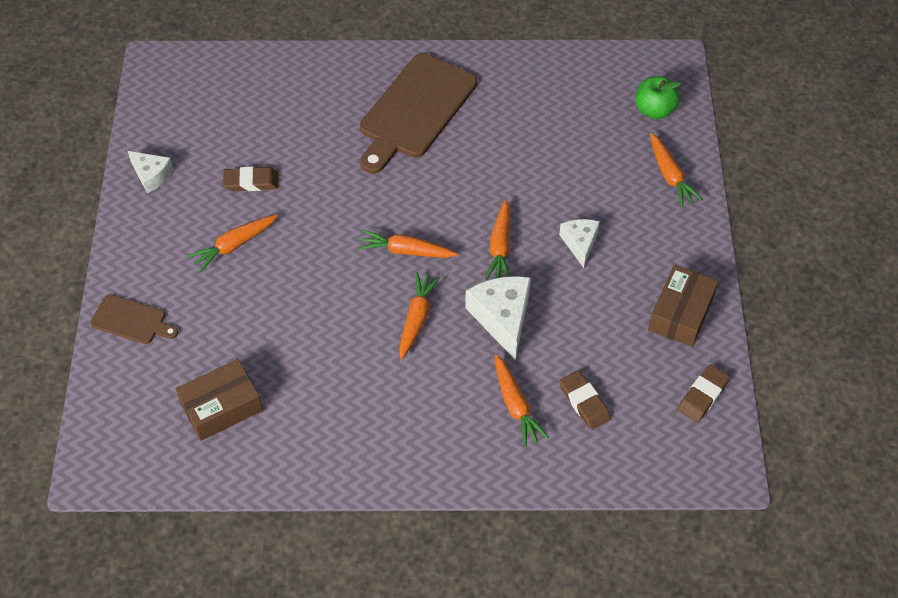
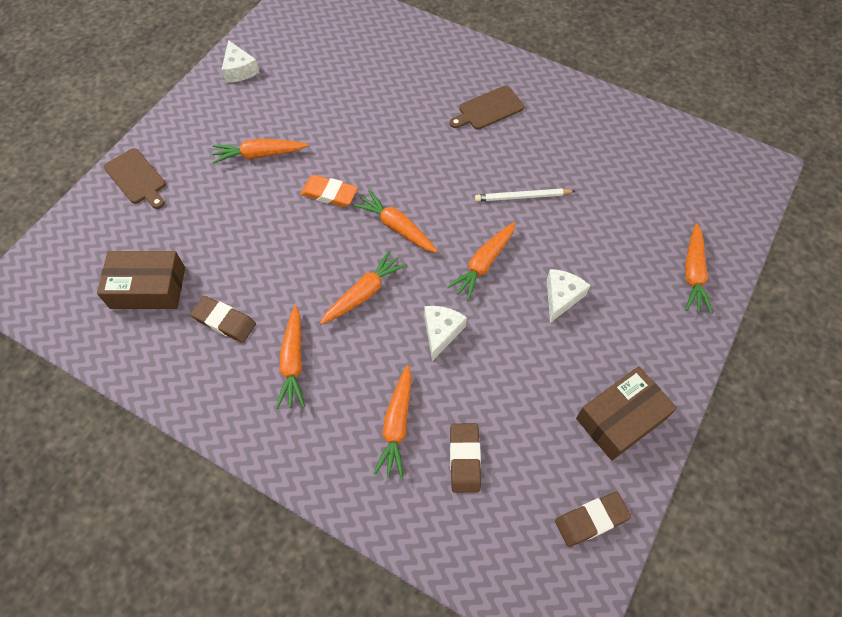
camera: 30 degrees right, 5 degrees up
(251, 182) = (311, 109): brown eraser -> brown eraser (224, 321)
(325, 250) = (329, 194): none -> orange eraser
(397, 401) = (293, 362): none -> orange carrot
(415, 110) = (488, 109): brown cutting board -> brown cutting board, size x0.50
(495, 175) = (522, 197): none -> white pencil
(502, 318) = (441, 332): white cheese -> white cheese, size x0.61
(654, 110) = (714, 204): green apple -> none

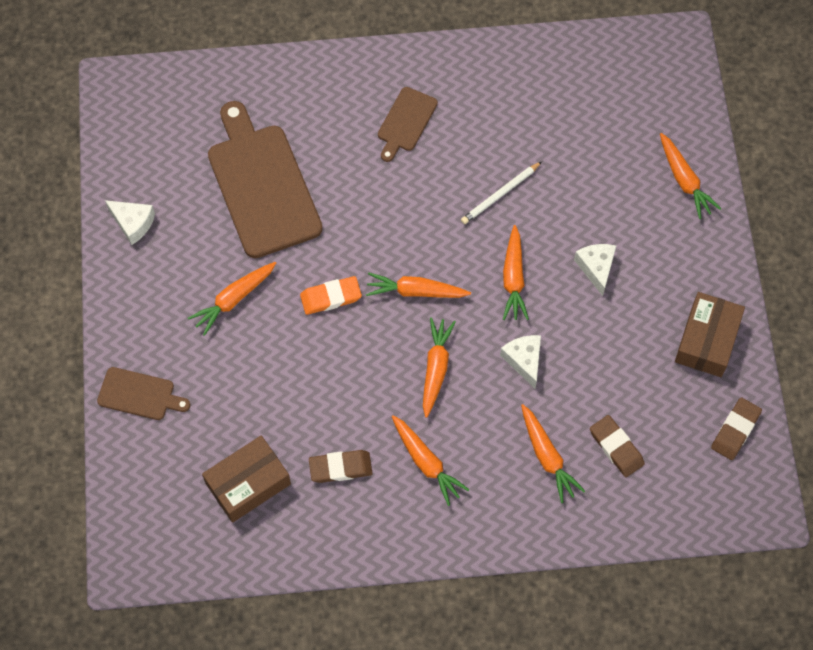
camera: 35 degrees left, 5 degrees up
(347, 94) = (262, 185): none -> brown cutting board

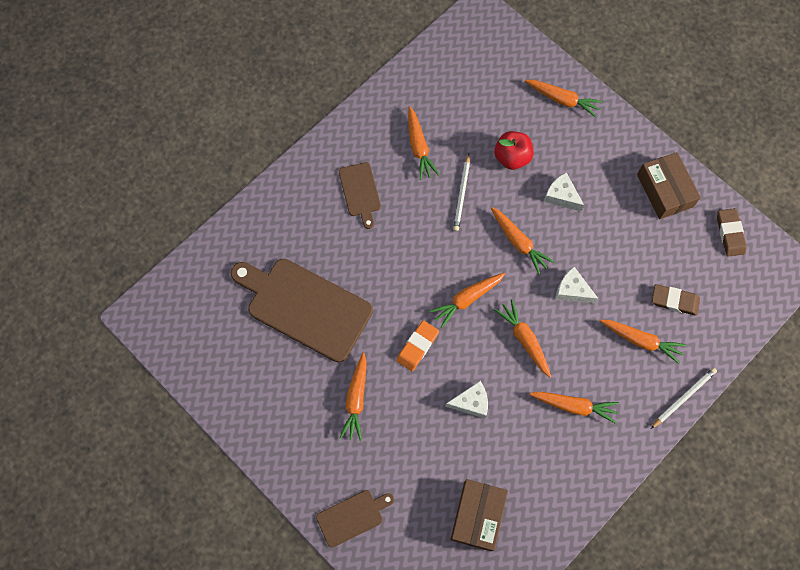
camera: 40 degrees left, 5 degrees up
(133, 223) = (241, 402): white cheese -> white cheese (471, 402)
(340, 467) = (525, 454): brown eraser -> none
(499, 122) = (419, 147): none -> orange carrot
(539, 539) = (683, 397): none -> white pencil
(581, 197) = (512, 157): none -> red apple

